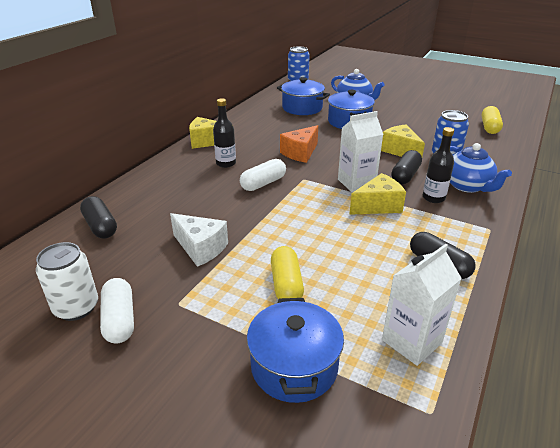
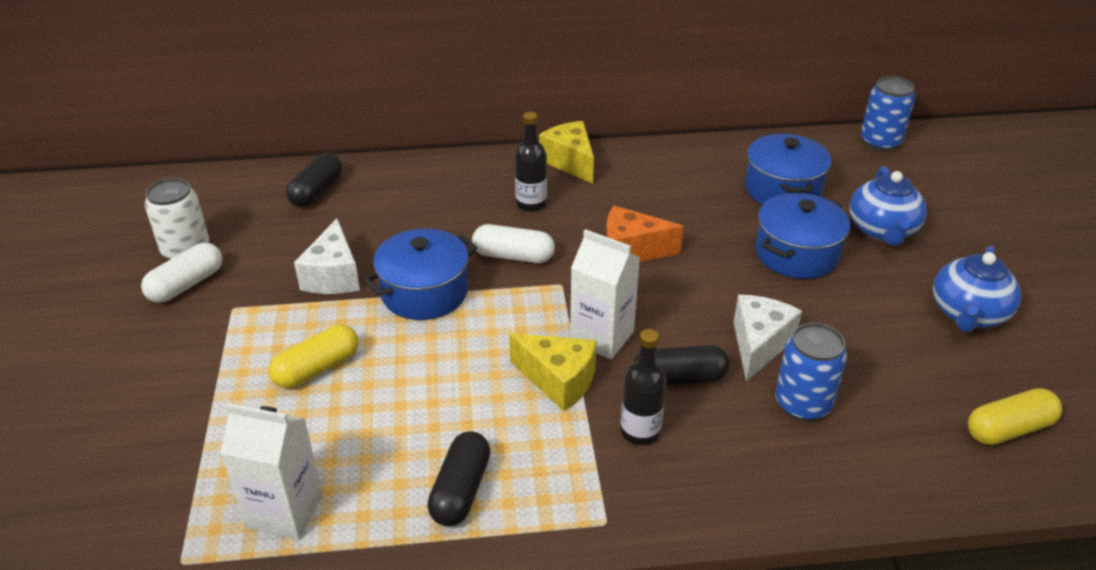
camera: 55 degrees right, 5 degrees up
(294, 366) = (191, 430): blue pot -> blue pot (424, 292)
(400, 151) = (759, 345): yellow cheese -> white cheese
(467, 186) = (721, 461): blue teapot -> blue teapot (968, 314)

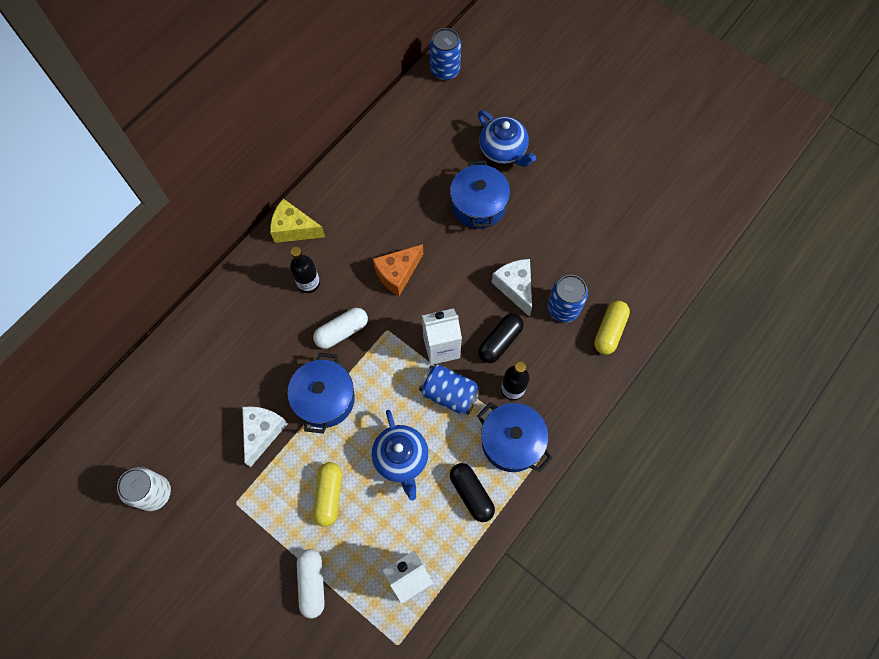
camera: 45 degrees left, 30 degrees up
(186, 284) = (188, 513): white capsule -> white capsule (312, 583)
(317, 191) = (172, 382): black capsule -> none
(333, 276) = (262, 432): white cheese -> white cheese turned 120 degrees counterclockwise
(558, 381) = (449, 393): yellow cheese -> blue can
(782, 189) = (429, 157): blue pot -> blue pot (512, 442)
(968, 314) = (585, 183): blue teapot -> blue teapot (401, 458)
(1009, 429) = (651, 248): yellow capsule -> yellow capsule (609, 331)

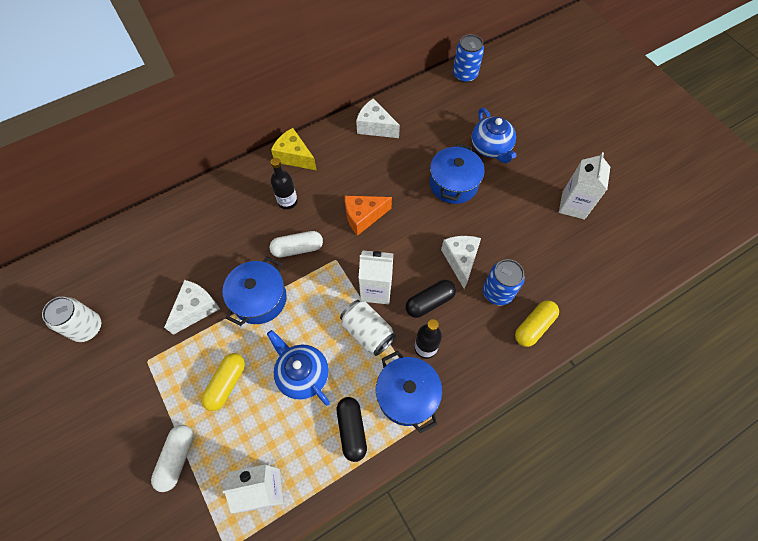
camera: 20 degrees right, 5 degrees down
(369, 165) = (375, 127): none -> white cheese
(401, 458) = (302, 374): blue teapot -> blue teapot turned 135 degrees clockwise
(449, 393) = (367, 332): blue can -> white can
(608, 189) = (573, 205): none -> white carton

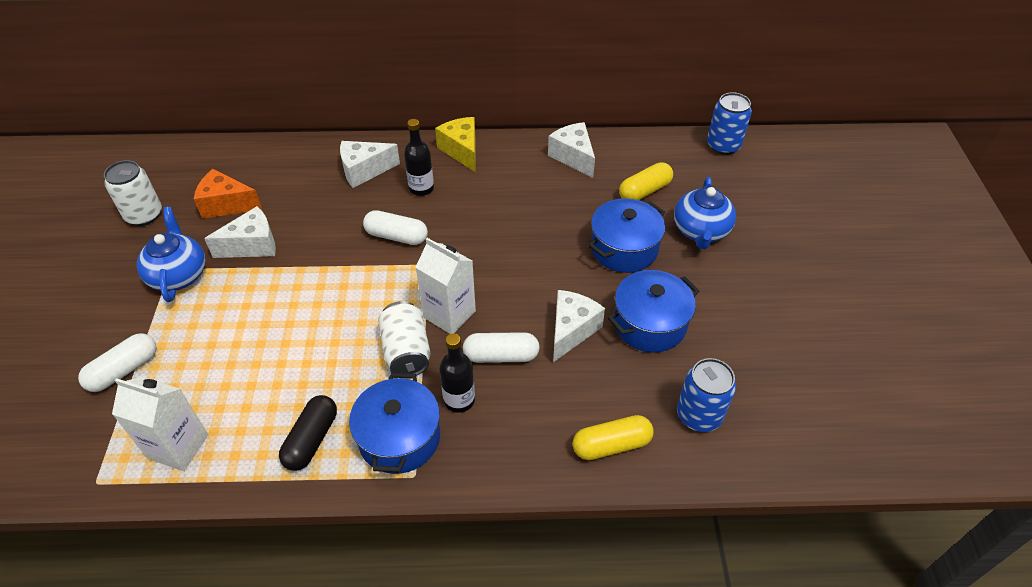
camera: 30 degrees right, 15 degrees down
(226, 383) = (224, 327): yellow capsule -> yellow capsule (644, 191)
(234, 206) = (364, 171): none -> white cheese
(259, 299) = (320, 265): blue pot -> blue pot (649, 324)
(302, 374) = (305, 357): blue teapot -> blue teapot (179, 275)
(363, 217) = (491, 237): orange cheese -> orange cheese (226, 205)
(429, 302) = (501, 355): black capsule -> white capsule
(497, 292) = (592, 385): blue can -> blue can (699, 415)
(573, 205) = (767, 337): white carton -> none

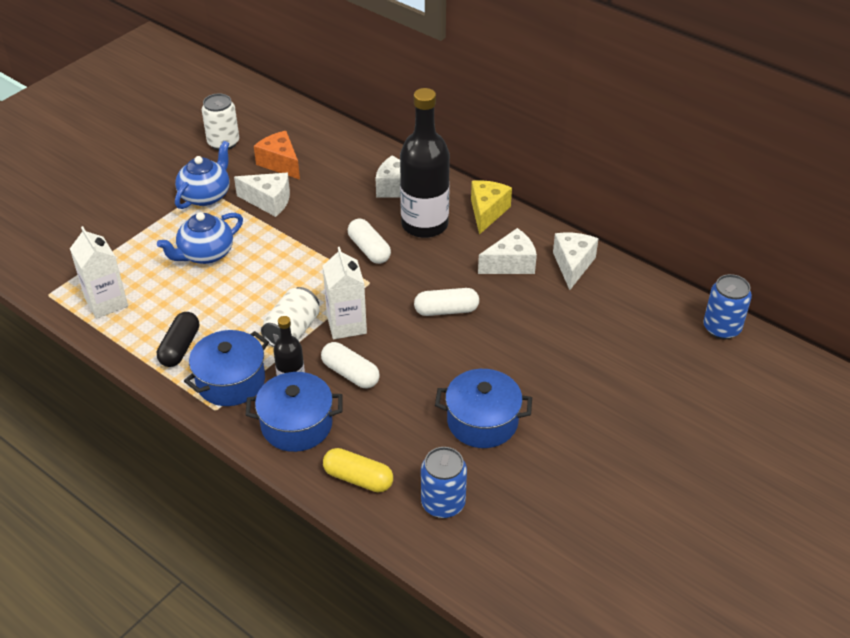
camera: 40 degrees right, 5 degrees down
(124, 370) = (120, 238): white capsule -> white capsule (446, 310)
(312, 440) = (180, 347): black capsule -> black capsule turned 45 degrees counterclockwise
(421, 188) = (424, 224): black bottle -> black bottle, size x1.97
(571, 330) = (419, 389): white cheese -> white cheese (511, 264)
(624, 249) = (529, 357): blue pot -> blue pot (296, 425)
(644, 191) = (601, 325): yellow capsule -> none
(701, 231) = (610, 382): blue teapot -> blue teapot (205, 254)

